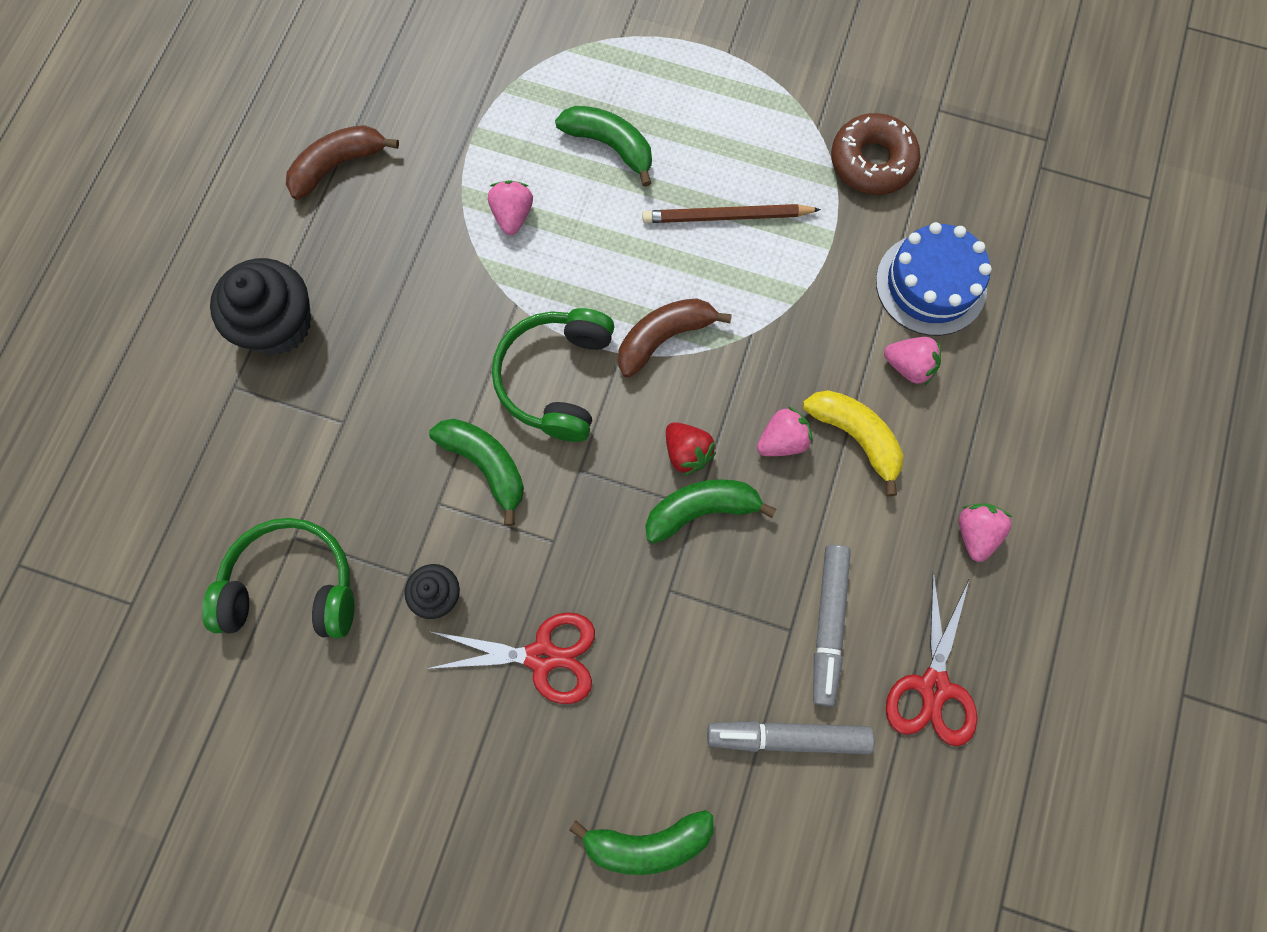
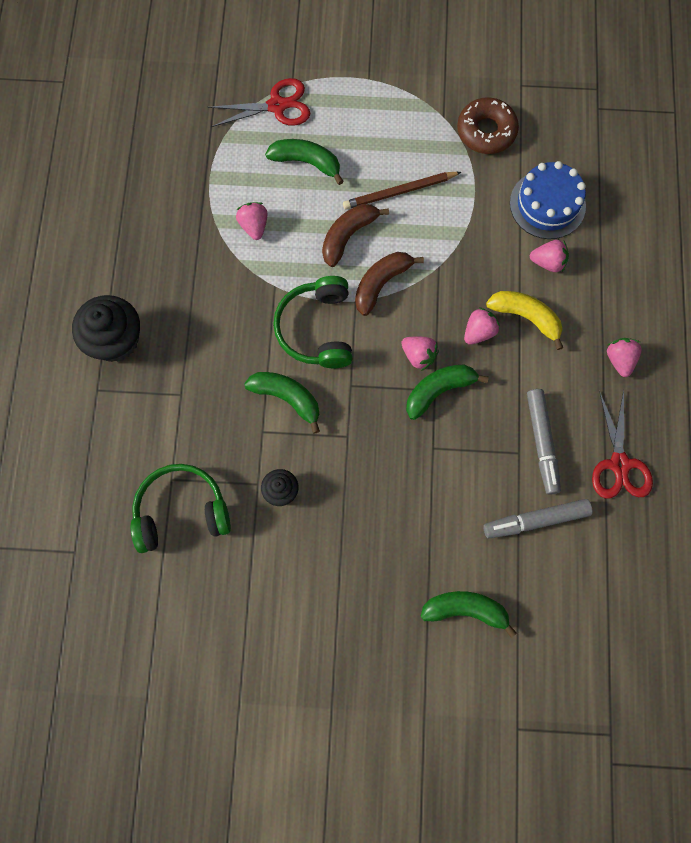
camera: 15 degrees left, 0 degrees up
(338, 165) = (122, 221): brown banana -> brown banana (348, 236)
(542, 656) = (362, 512): red scissors -> red scissors (277, 106)
(647, 842) = (465, 610): green banana -> green banana turned 150 degrees counterclockwise
(687, 453) = (418, 356): red strawberry -> pink strawberry

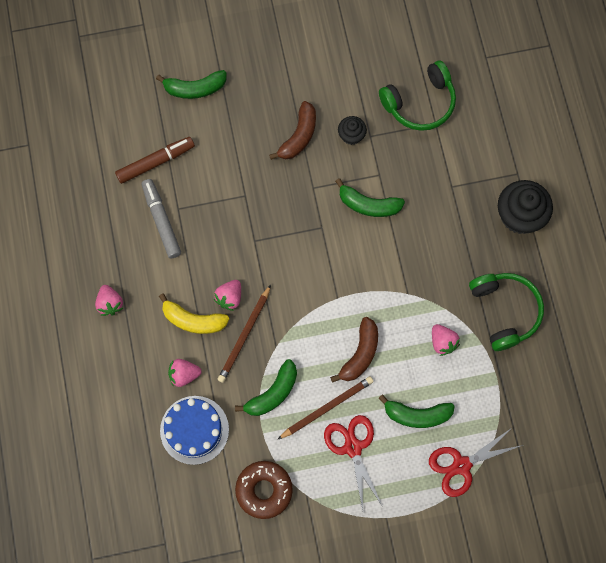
camera: 165 degrees right, 0 degrees up
(317, 329) = (361, 266): green headphones -> green headphones (504, 311)
(381, 283) = (320, 318): brown banana -> brown banana (299, 136)
(418, 356) = (274, 265): pink strawberry -> none
(439, 391) = (251, 241): green banana -> green banana (273, 393)
(471, 286) = (245, 335): none -> brown pencil
(535, 520) = (156, 162): grey marker -> brown marker
(619, 464) = (98, 219): red scissors -> red scissors (352, 447)

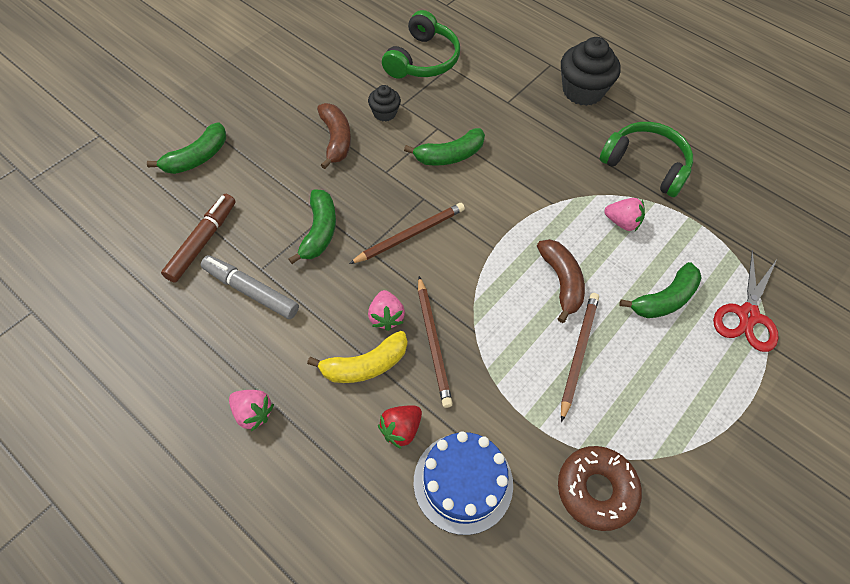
camera: 40 degrees left, 15 degrees down
(184, 374) = (401, 429): pink strawberry -> red strawberry
(273, 393) = (512, 379): green banana -> green banana (319, 231)
(290, 249) = (410, 235): none -> brown pencil
(352, 447) = (639, 374): red scissors -> none

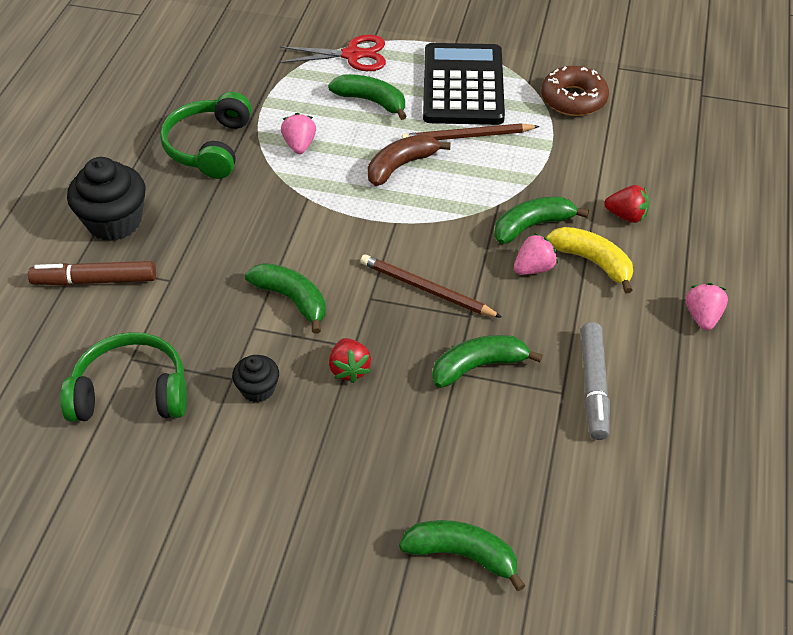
camera: 115 degrees left, 10 degrees down
(202, 242) = (573, 467): brown marker -> brown marker (95, 280)
(336, 140) = (334, 418): brown banana -> none
(368, 161) = (349, 369): none -> red strawberry
(433, 342) = (532, 226): brown pencil -> green banana
(463, 482) = (633, 166): blue cake -> none
(661, 391) = (463, 85): none -> black calculator

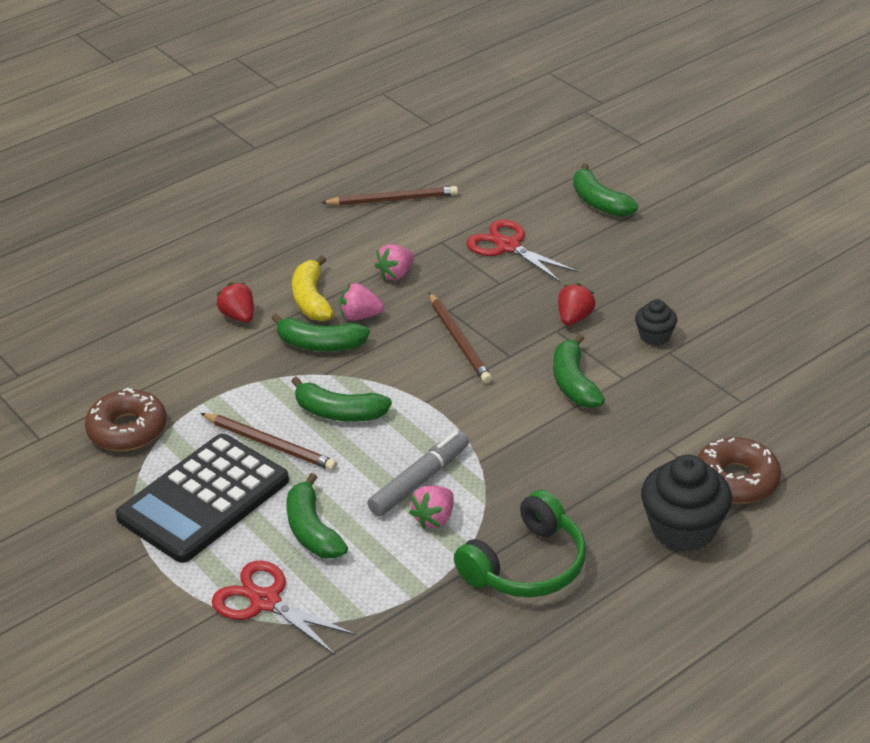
camera: 140 degrees left, 10 degrees down
(95, 280) = (736, 480): brown marker -> brown donut
(131, 393) = (757, 377): green headphones -> none
(401, 166) = (363, 447): brown banana -> none
(478, 366) = (479, 279): green banana -> green banana (339, 412)
(493, 424) = (508, 246): none -> red scissors
(593, 386) = (417, 236): grey marker -> grey marker (420, 481)
(673, 422) = (393, 200): none -> brown pencil
(702, 317) = (289, 236): pink strawberry -> pink strawberry (396, 274)

